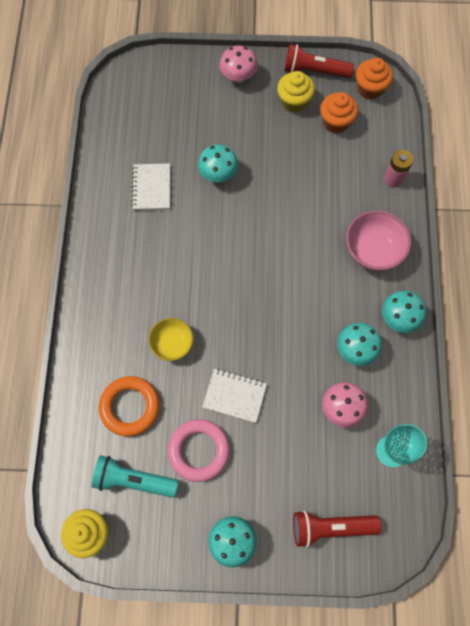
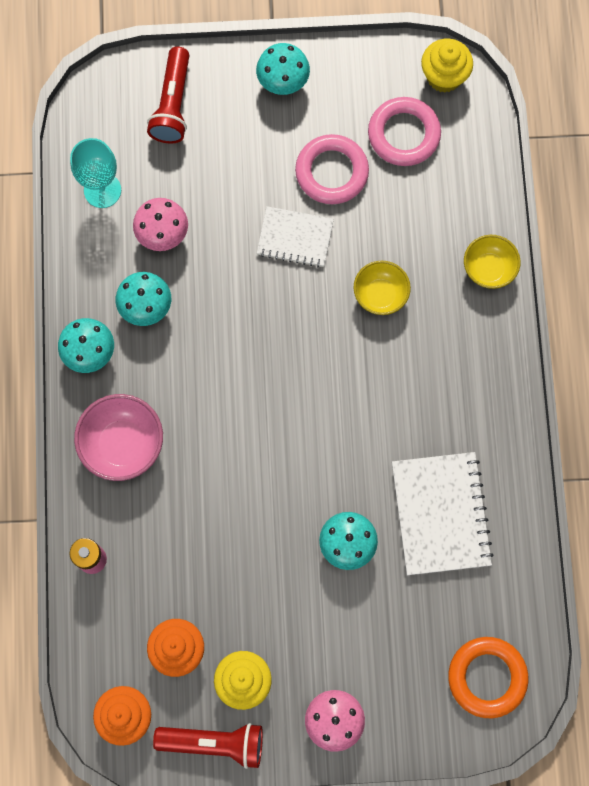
camera: 175 degrees right, 5 degrees up
(84, 357) = (488, 269): none -> yellow bowl
(130, 407) = (421, 214): orange ring -> orange ring (487, 677)
(133, 480) = (404, 134): turquoise flashlight -> pink ring
(151, 188) = (440, 514): white notebook -> white notebook, size x1.59
(330, 527) = (173, 104): red flashlight -> red flashlight turned 105 degrees clockwise

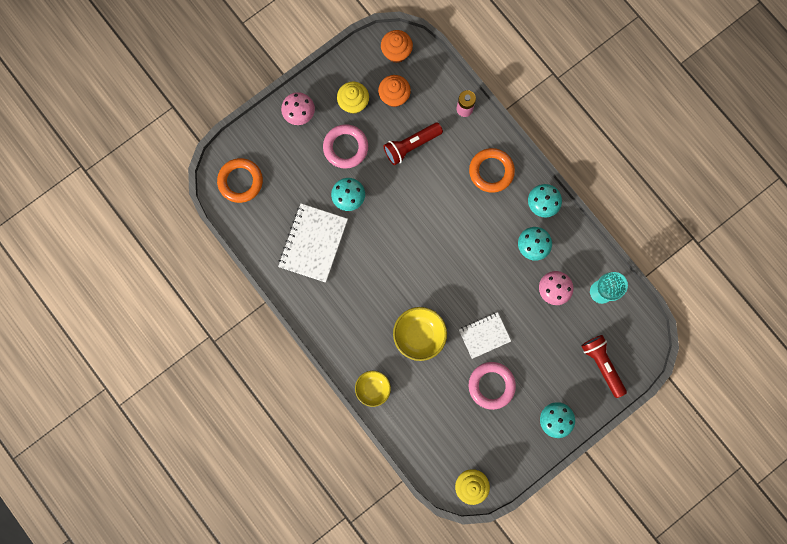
camera: 145 degrees right, 5 degrees up
(123, 444) = (491, 171): pink bowl -> orange ring
(214, 742) = (348, 68): red flashlight -> red flashlight (411, 145)
(380, 295) = (419, 335): yellow bowl -> yellow bowl, size x1.51
(404, 134) = (468, 434): pink ring -> pink ring (345, 147)
(440, 514) = (313, 243): white notebook -> white notebook turned 60 degrees clockwise

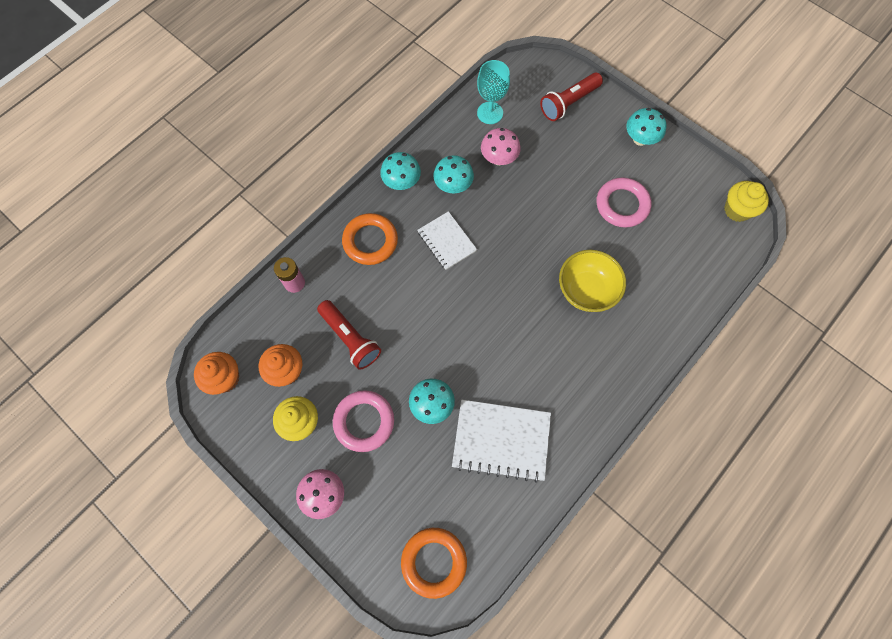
camera: 100 degrees left, 10 degrees down
(373, 388) = (664, 332): yellow bowl -> none
(484, 335) = (567, 220): white notebook -> white notebook (447, 241)

